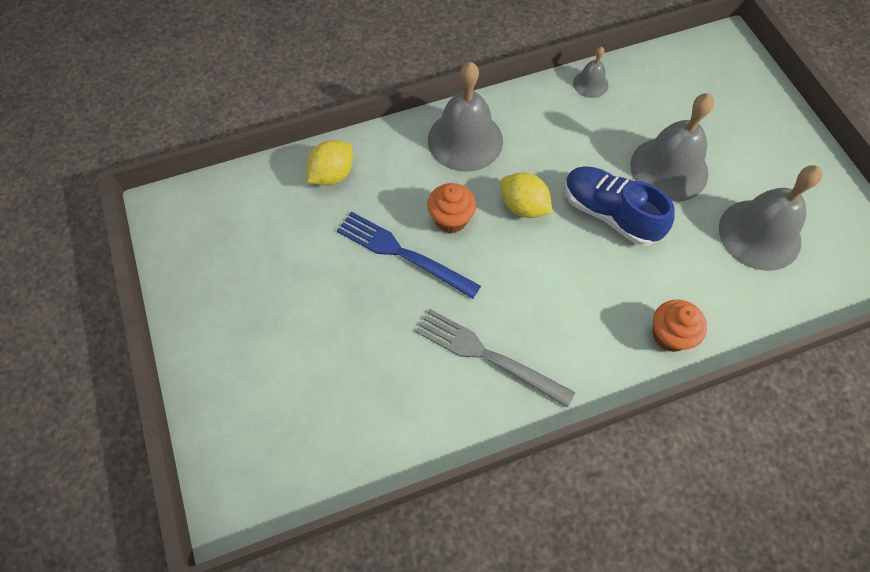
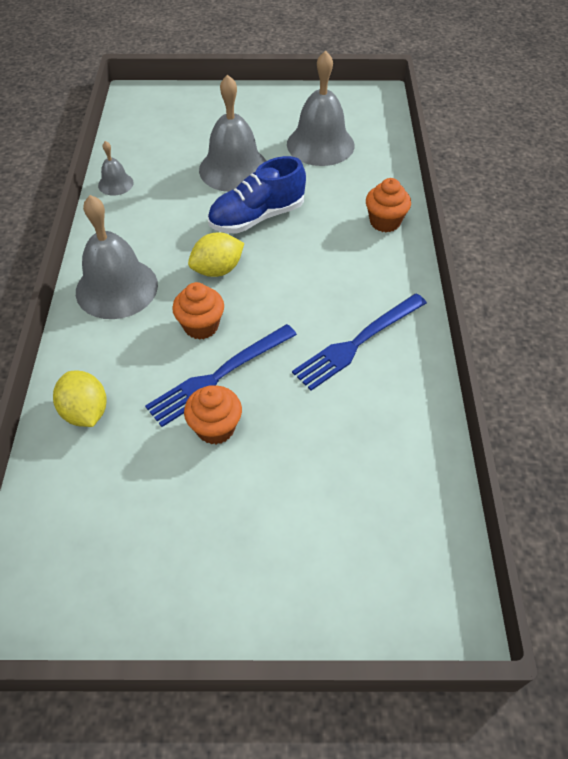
camera: 70 degrees left, 10 degrees down
(349, 270) = (215, 428): none -> orange cupcake
(487, 355) = (357, 342): grey fork -> blue fork

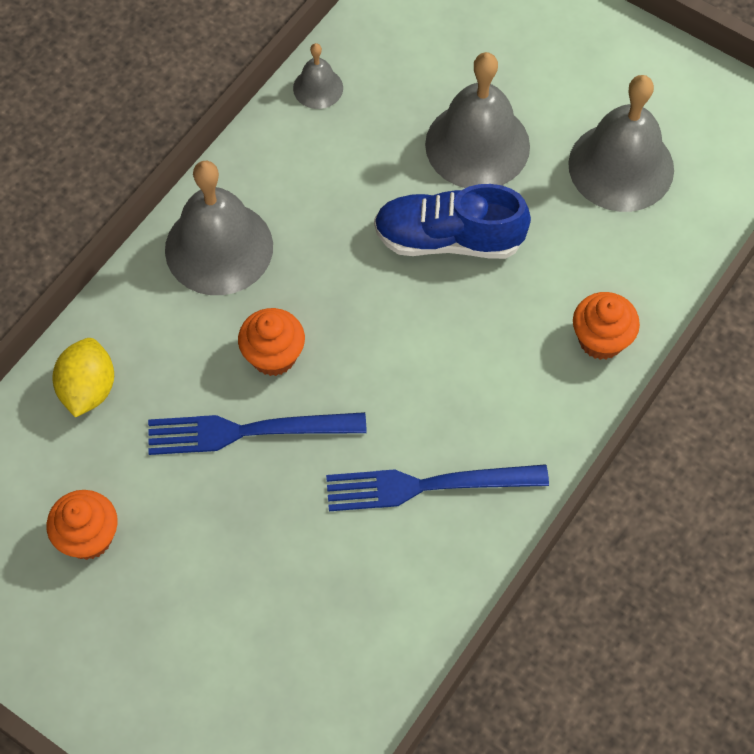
camera: 35 degrees right, 10 degrees up
(215, 428) = (200, 491): orange cupcake -> orange cupcake (88, 537)
(217, 270) = (346, 289): yellow lemon -> none

